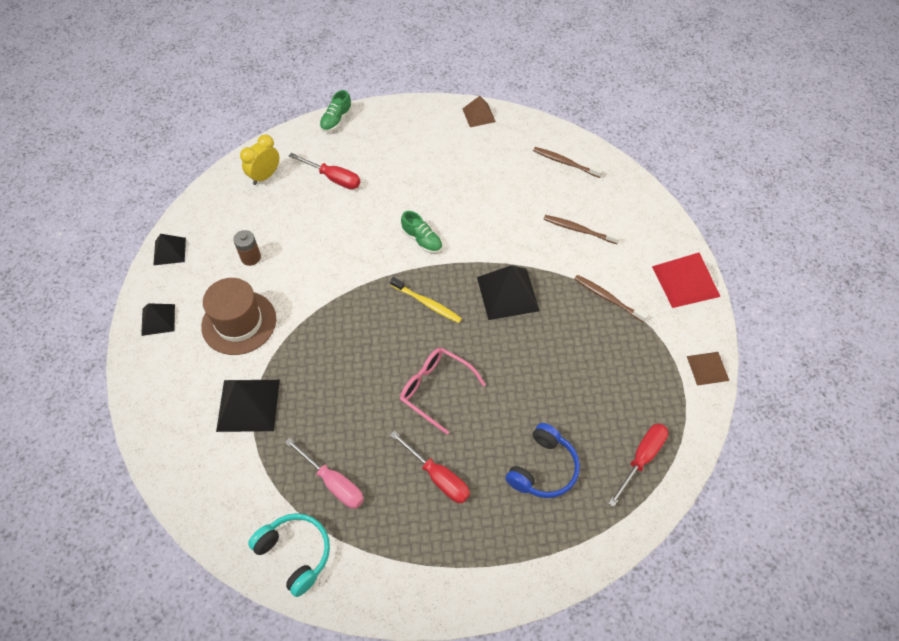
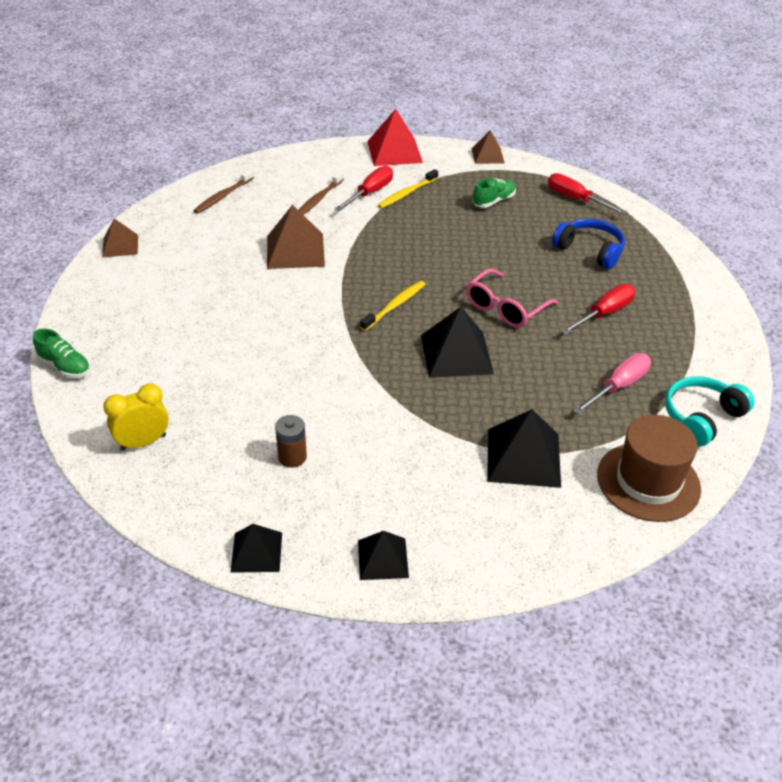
camera: 85 degrees left, 15 degrees down
(239, 322) = (400, 468): brown hat -> brown hat (648, 481)
(265, 176) = (143, 442): yellow clock -> yellow clock turned 105 degrees clockwise
(333, 178) = (175, 373): red screwdriver -> red screwdriver (370, 193)
(422, 240) = (303, 303): green shoe -> green shoe (493, 201)
(494, 224) = (295, 251): none -> brown pyramid
(507, 294) = (391, 251): black pyramid -> black pyramid (456, 354)
(607, 298) = (406, 193): brown toothbrush -> yellow toothbrush

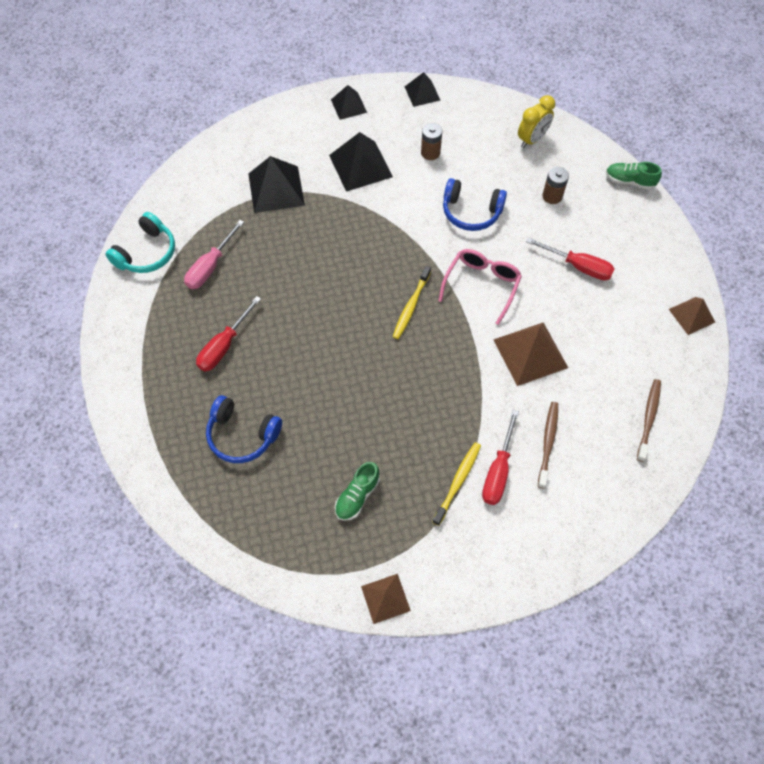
camera: 165 degrees right, 20 degrees up
(171, 371) = (552, 196): none -> brown battery
(280, 376) = (471, 212): none -> blue headphones
(394, 151) = (503, 571): red pyramid -> none
(456, 354) = (344, 266): black pyramid -> black pyramid (360, 166)
(505, 308) = (314, 329): pink glasses -> pink glasses (481, 285)
(576, 199) = (263, 528): red screwdriver -> red screwdriver (578, 266)
(648, 481) = (189, 191): brown hat -> none

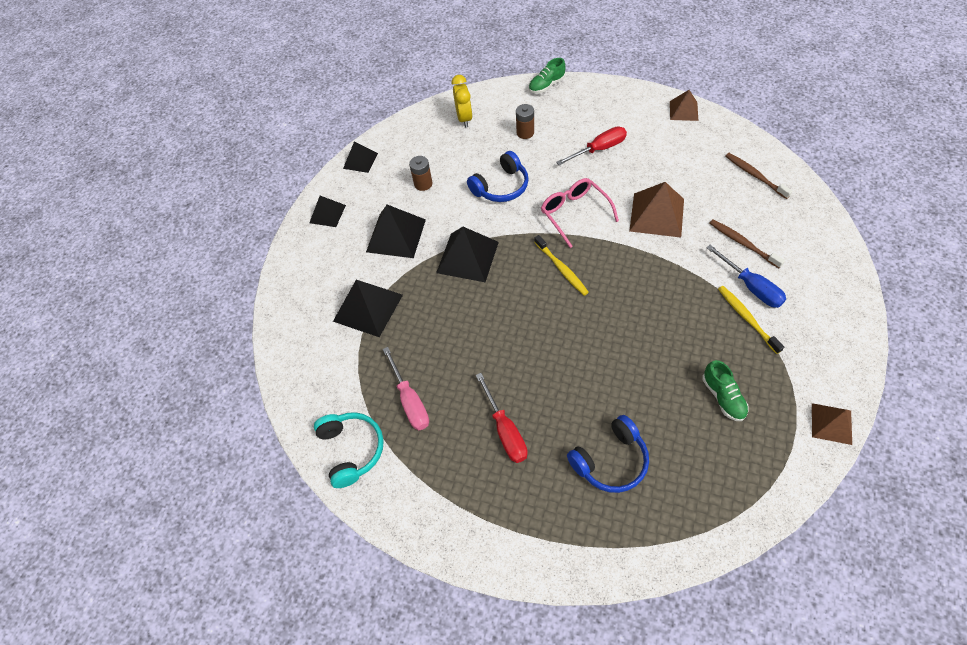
camera: 50 degrees left, 5 degrees down
(374, 229) = (467, 257): none -> black pyramid
(498, 471) = (750, 286): red screwdriver -> blue screwdriver

